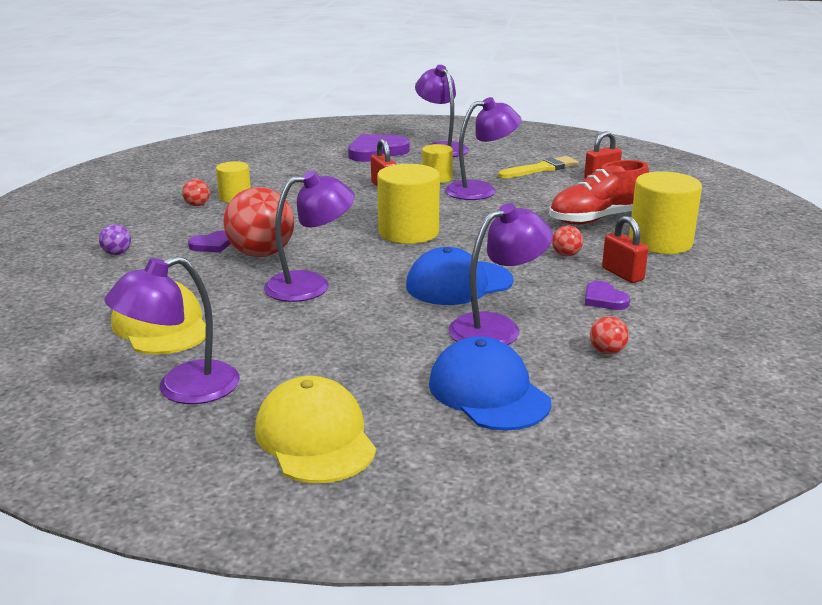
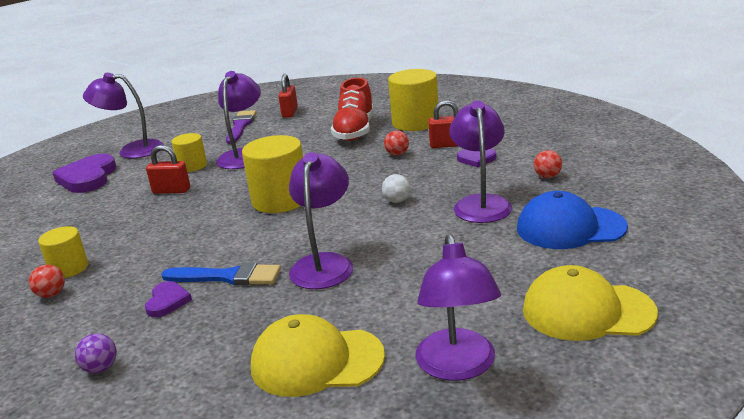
camera: 55 degrees left, 0 degrees up
(261, 254) = (227, 277): red ball -> blue brush
(459, 283) = (397, 201): blue cap -> white ball
(541, 169) = (240, 126): yellow brush -> purple brush

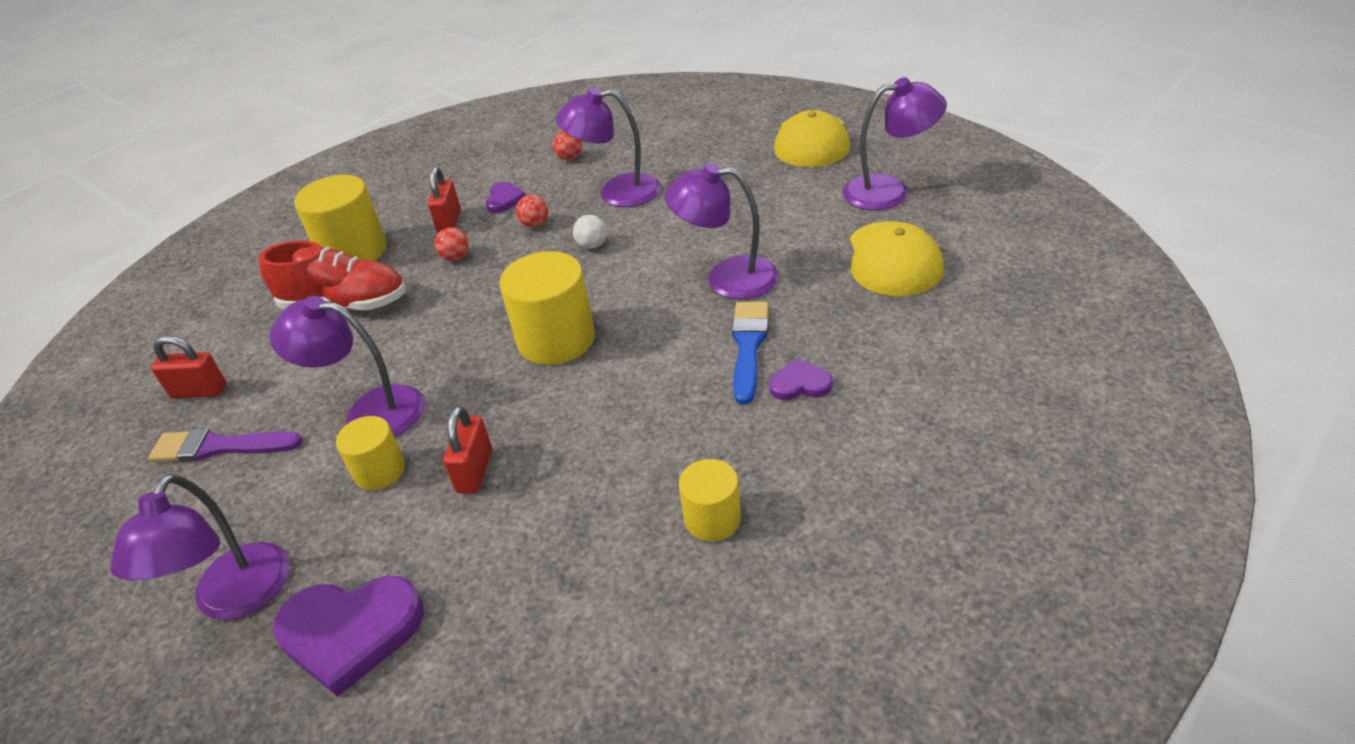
camera: 90 degrees left, 15 degrees up
(51, 294) = (783, 511): red ball -> red ball (535, 224)
(101, 368) = (930, 401): purple ball -> none
(570, 228) = (680, 147): blue cap -> none

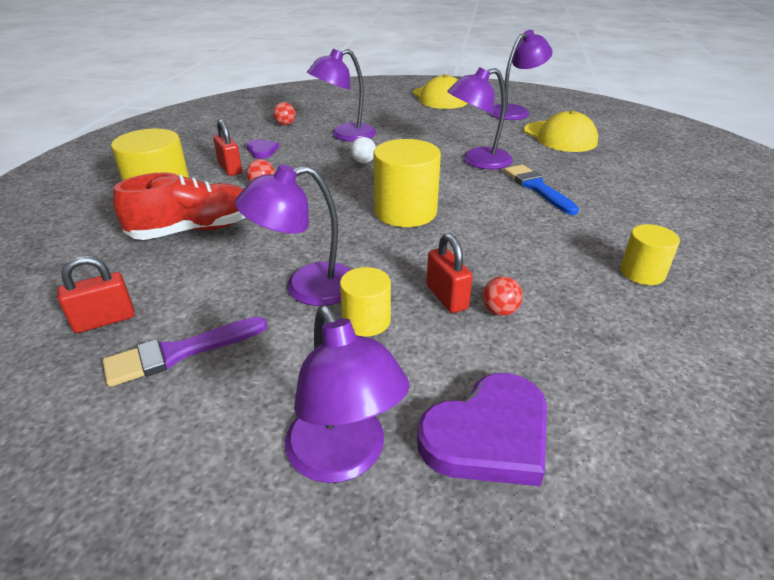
camera: 35 degrees left, 5 degrees down
(535, 224) = (305, 159): red ball -> red ball (499, 311)
(800, 384) = (593, 198): purple heart -> none

